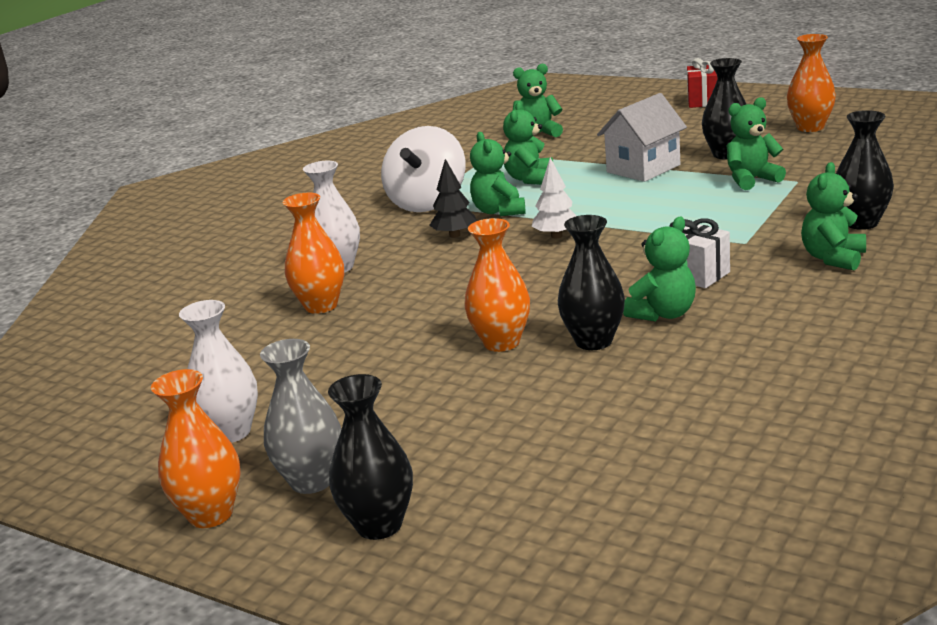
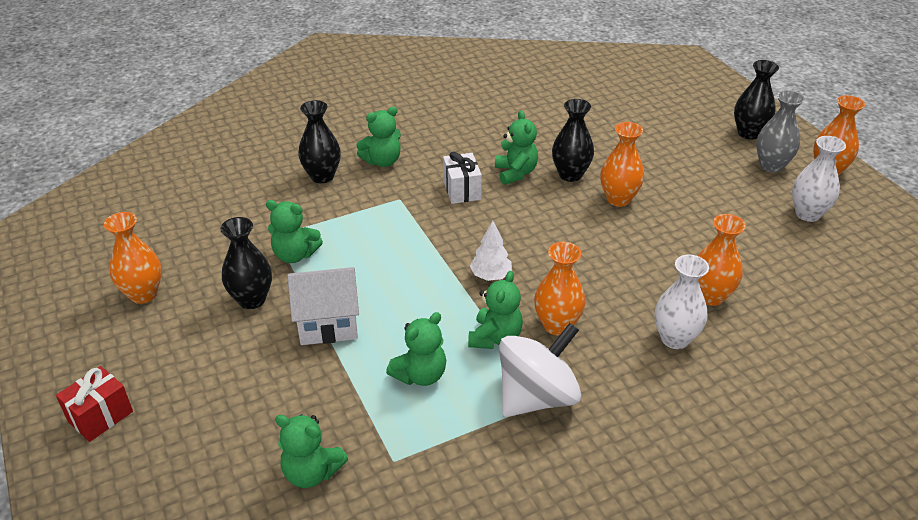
camera: 150 degrees left, 15 degrees up
(455, 235) = (557, 325): black tree -> orange vase
(663, 314) = (515, 173): green teddy bear -> green teddy bear turned 90 degrees clockwise

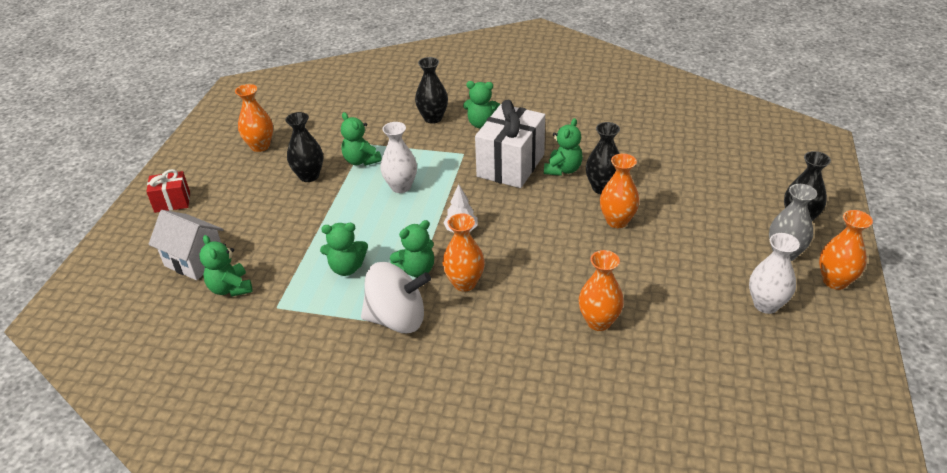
camera: 40 degrees right, 0 degrees up
(328, 324) = (332, 211): white house -> white house (195, 261)
(462, 190) = (511, 165): white gift -> white gift, size x1.90
(675, 338) = (534, 335): white vase -> white vase (401, 187)

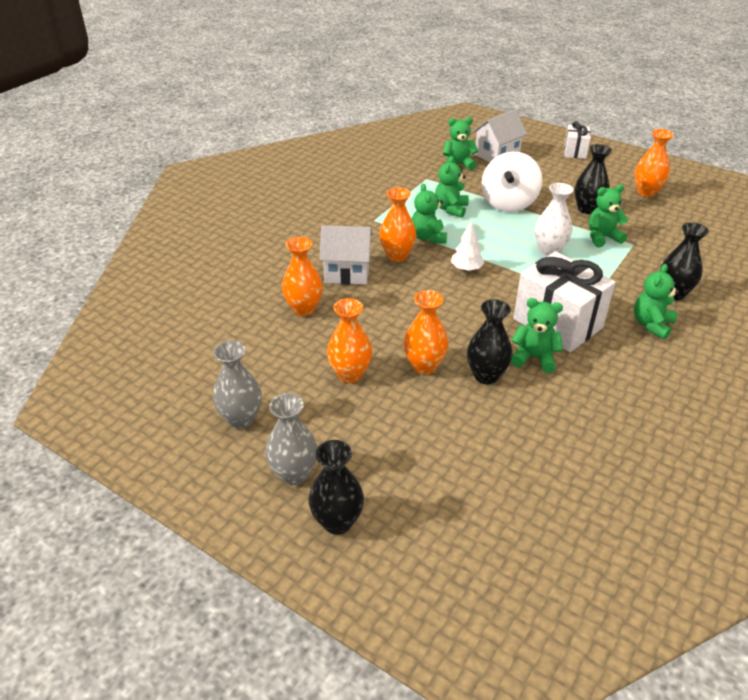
camera: 110 degrees right, 0 degrees up
(172, 202) = (575, 152): red gift -> white gift
(397, 319) = (379, 220): white spinning top -> white spinning top (508, 203)
(517, 311) = (347, 272): none -> white house
(563, 169) = (534, 358): green teddy bear -> green teddy bear turned 150 degrees clockwise
(766, 304) = (241, 419): white vase -> grey vase
(835, 281) = (227, 493): orange vase -> orange vase (350, 374)

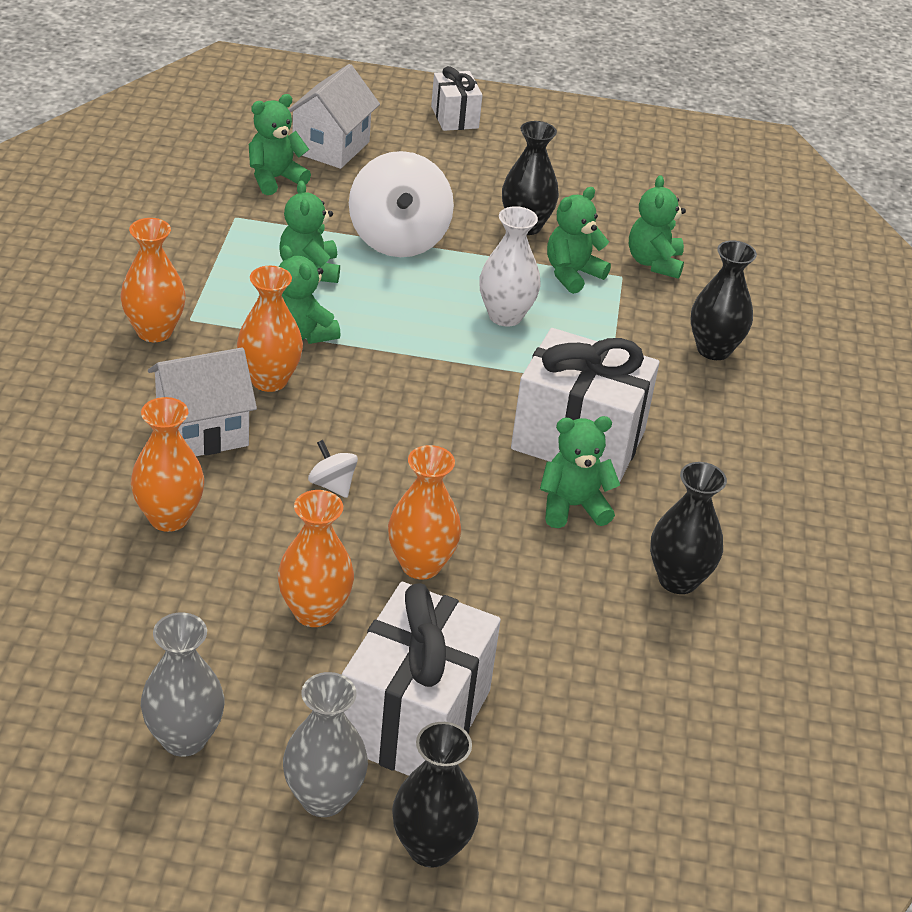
camera: 30 degrees left, 0 degrees up
(371, 447) = (415, 718): none -> white gift
(399, 313) = (332, 485): none -> white spinning top
(466, 269) = (395, 378): white tree -> none
(486, 375) = (519, 555): black vase -> black vase (678, 580)
(646, 192) = (598, 177): orange vase -> orange vase (154, 331)
(651, 324) = (707, 408): green teddy bear -> green teddy bear (654, 263)

